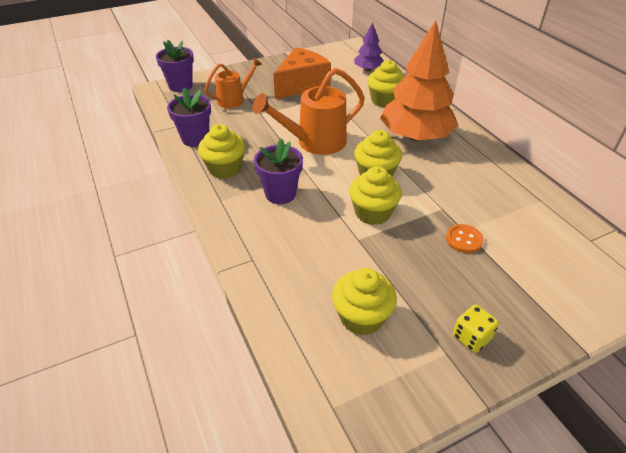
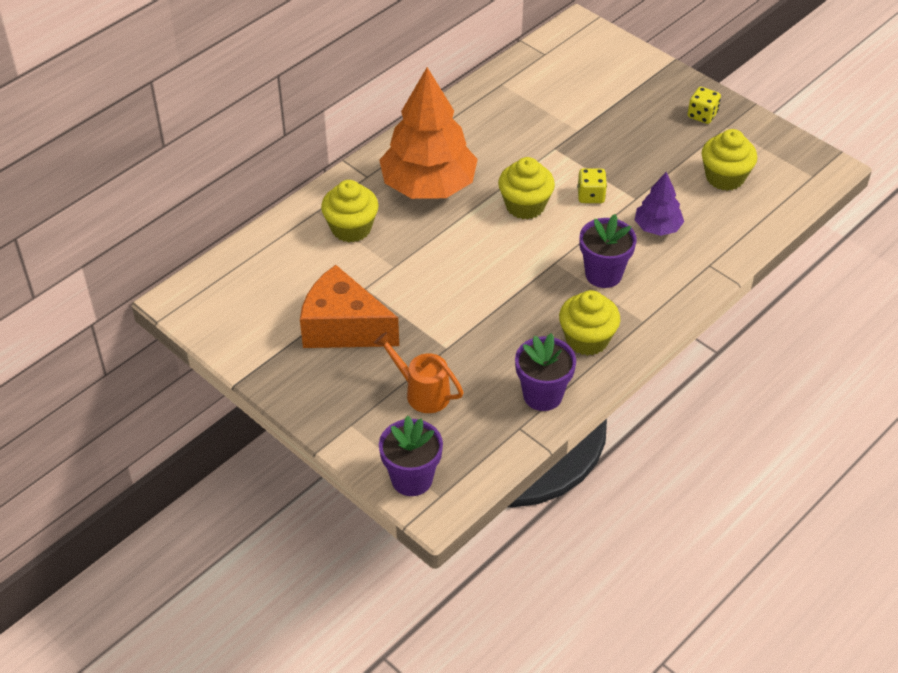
camera: 110 degrees left, 5 degrees up
(314, 142) = (489, 273): orange watering can -> none
(368, 69) = (262, 263): purple tree -> purple tree (657, 227)
(372, 213) = (591, 195): yellow cupcake -> yellow dice
(464, 240) = (592, 129): orange button -> none

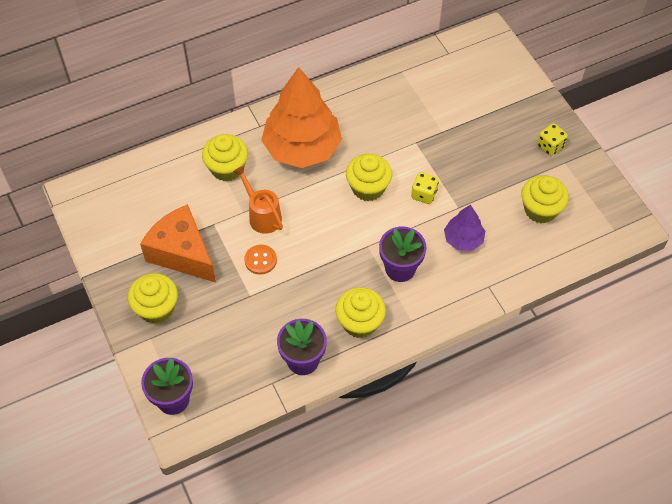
camera: 20 degrees right, 10 degrees up
(342, 392) = (156, 308): none -> yellow cupcake
(422, 392) = (214, 328): orange watering can -> orange watering can (262, 215)
(440, 309) = (260, 260): none -> orange button

